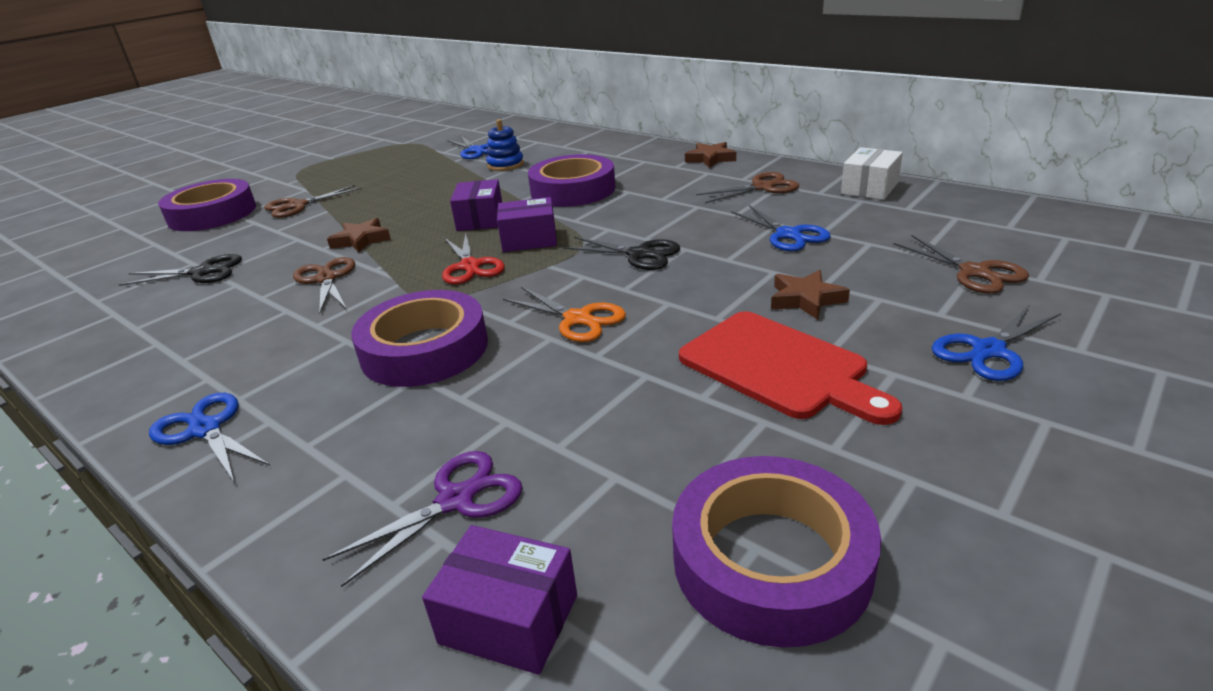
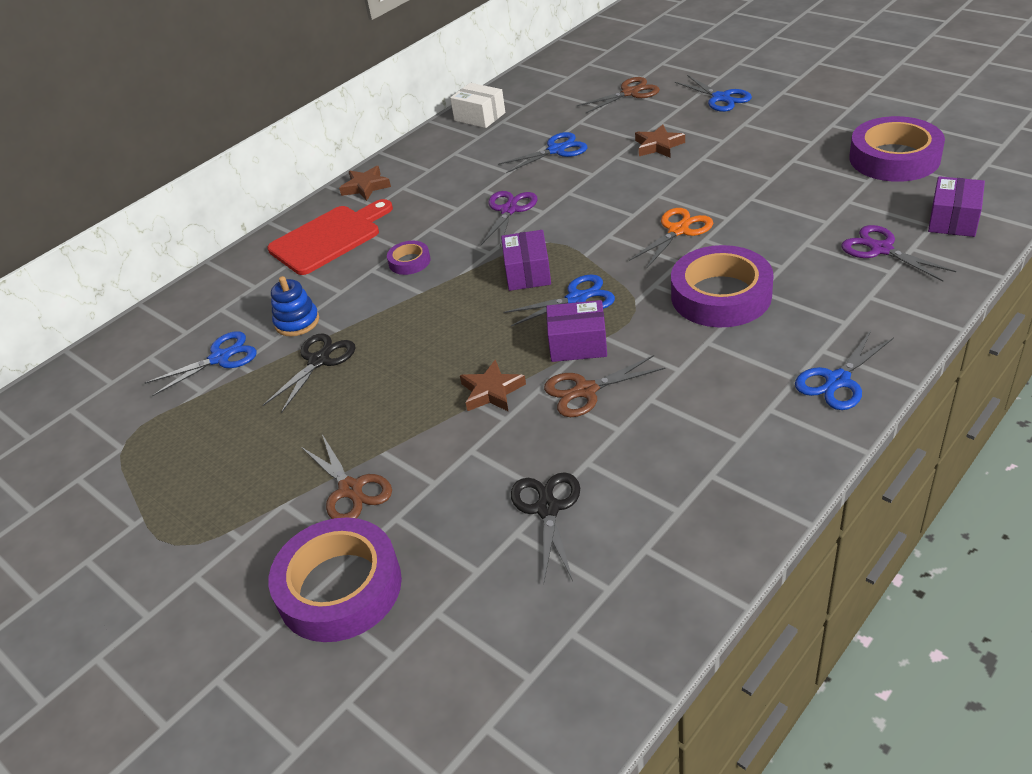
camera: 85 degrees left, 10 degrees up
(470, 266) = (577, 299): red scissors -> blue scissors
(480, 219) = (465, 312): purple box -> purple box (578, 344)
(573, 190) = (409, 262): purple tape -> purple tape, size x0.47
(639, 254) = (574, 212): black scissors -> black scissors (319, 361)
(652, 221) = (509, 210): none -> purple scissors
(762, 187) = (455, 160): brown scissors -> none
(779, 367) = (739, 155): red cutting board -> red cutting board (329, 238)

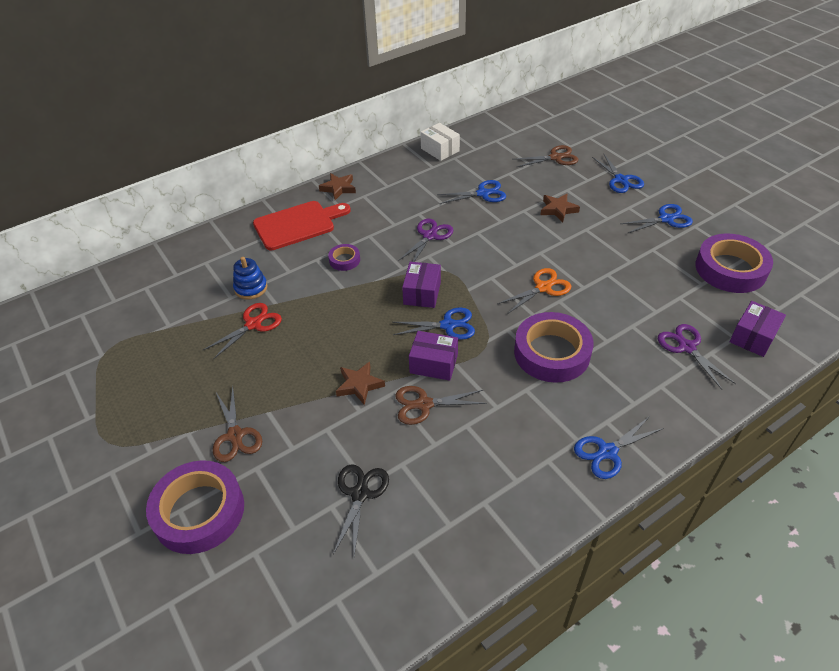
camera: 10 degrees right, 5 degrees up
(220, 358) = (190, 302): blue scissors -> blue scissors (666, 219)
(319, 361) = (253, 324): black scissors -> red scissors

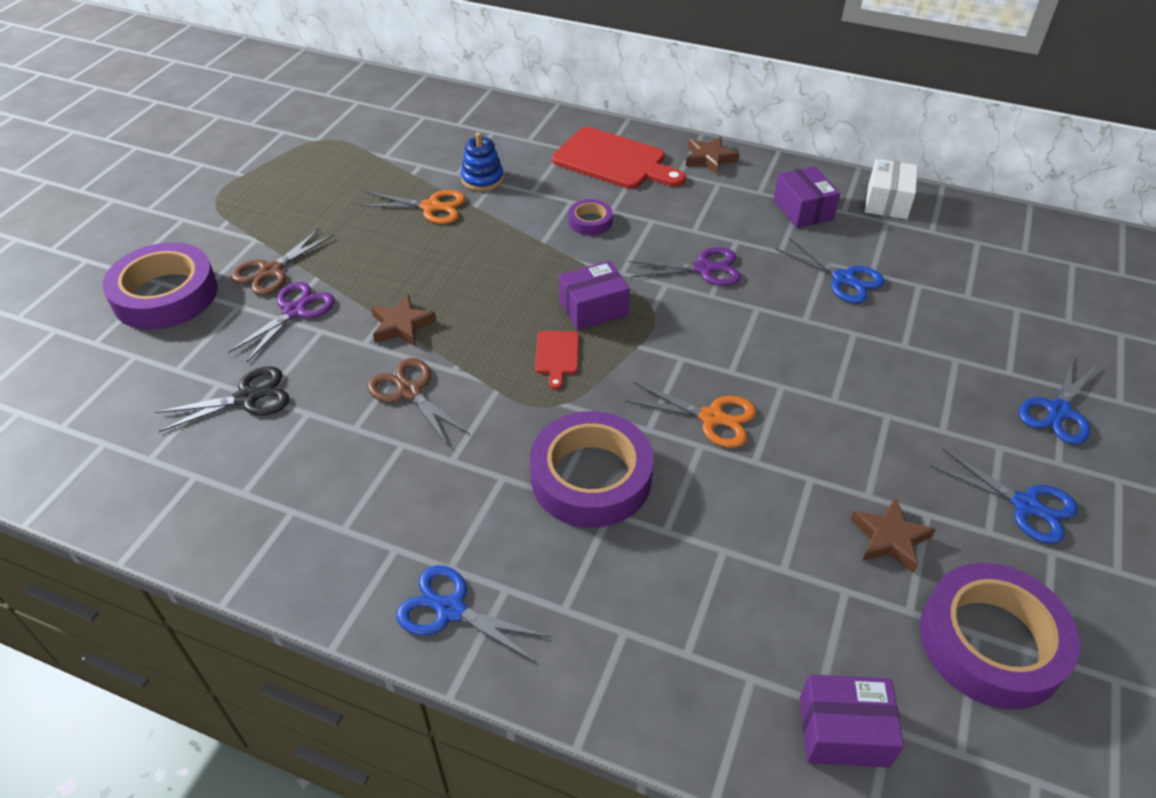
camera: 55 degrees right, 0 degrees up
(253, 324) = (431, 207): red scissors -> orange scissors
(433, 364) = (481, 371): purple box -> purple box (803, 210)
(448, 325) = (557, 355): blue scissors -> red cutting board
(555, 158) = (1018, 317): brown scissors -> none
(558, 210) = (897, 367): brown star -> brown star (889, 539)
(686, 347) = (736, 638): purple scissors -> purple scissors (295, 311)

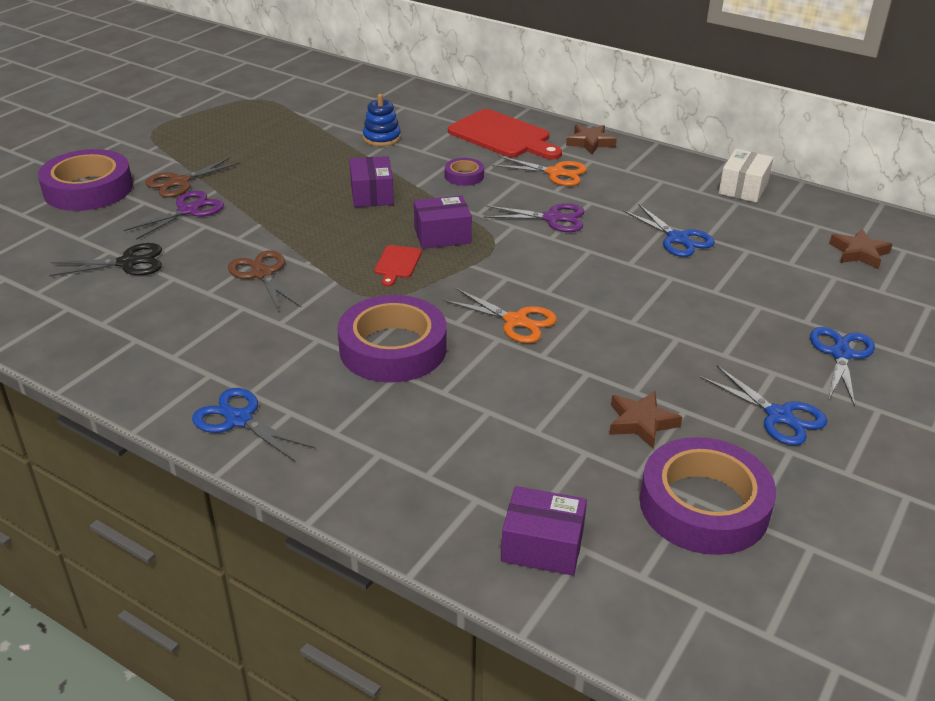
camera: 10 degrees right, 10 degrees down
(402, 325) = (273, 229): brown star -> brown star (859, 253)
(431, 207) = (330, 153): orange scissors -> orange scissors (555, 173)
(803, 210) = (661, 186): purple box -> purple box (372, 194)
(1058, 411) = (841, 354): blue scissors -> blue scissors turned 150 degrees clockwise

